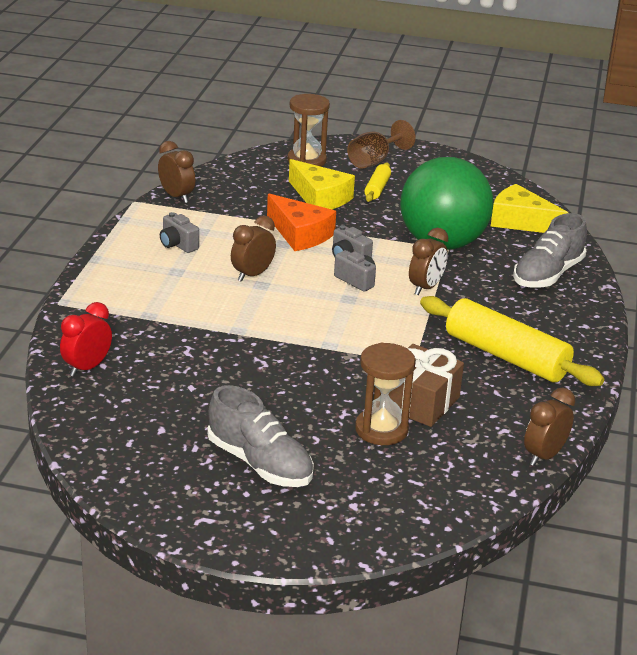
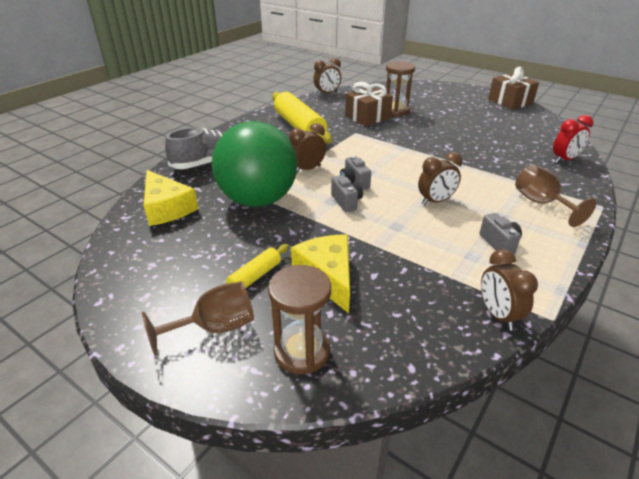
camera: 155 degrees left, 5 degrees up
(130, 294) = (541, 203): none -> brown goblet
(167, 512) = (510, 101): none -> brown gift
(260, 463) = (463, 109): grey shoe -> none
(300, 234) = (375, 233): orange cheese -> none

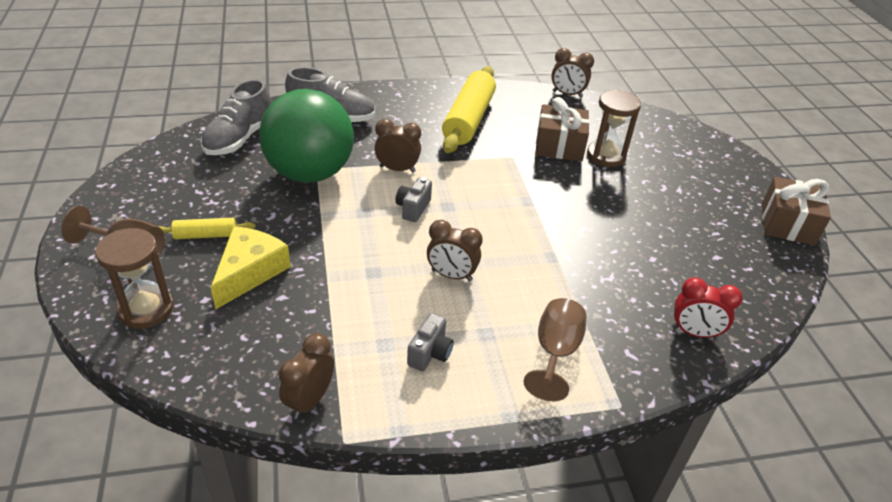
camera: 40 degrees right, 5 degrees up
(167, 208) = (239, 138): yellow cheese -> grey shoe
(346, 202) = (374, 222): grey camera -> none

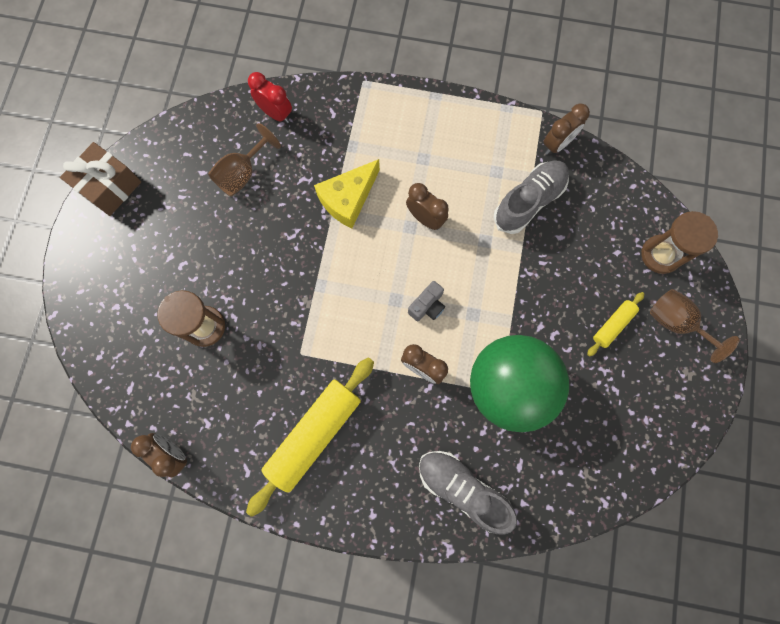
camera: 155 degrees left, 35 degrees up
(205, 235) = (612, 325): yellow rolling pin -> yellow rolling pin turned 60 degrees counterclockwise
(239, 138) = (569, 471): grey shoe -> grey shoe (529, 201)
(249, 272) = (581, 270): yellow cheese -> yellow cheese (348, 199)
(430, 353) = (468, 155): grey camera -> none
(555, 353) = (383, 129): brown goblet -> brown goblet (242, 174)
(559, 146) = (242, 357): brown gift -> none

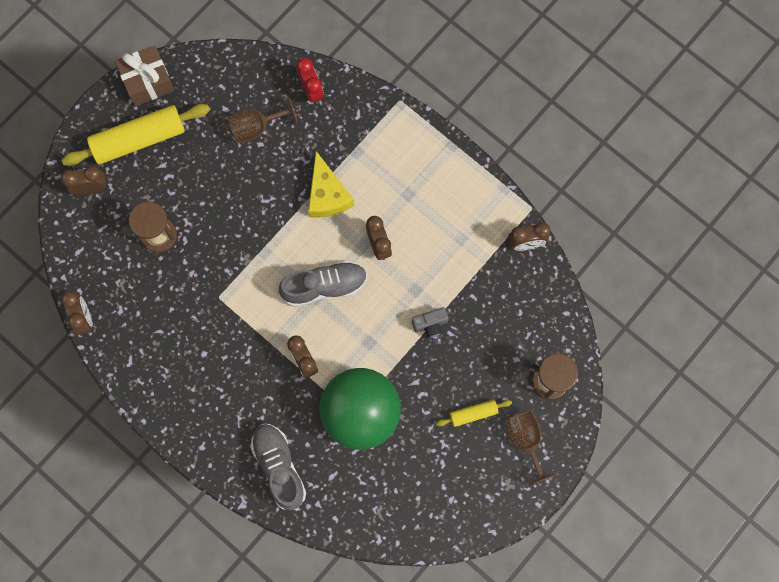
camera: 30 degrees right, 0 degrees up
(108, 318) = (91, 188): none -> brown clock
(314, 434) = (194, 364): yellow rolling pin -> yellow rolling pin (139, 140)
(348, 199) = (327, 195): yellow cheese -> yellow cheese turned 90 degrees counterclockwise
(427, 306) = (337, 316): grey camera -> grey camera (430, 325)
(529, 201) = (471, 278): grey shoe -> grey shoe (324, 286)

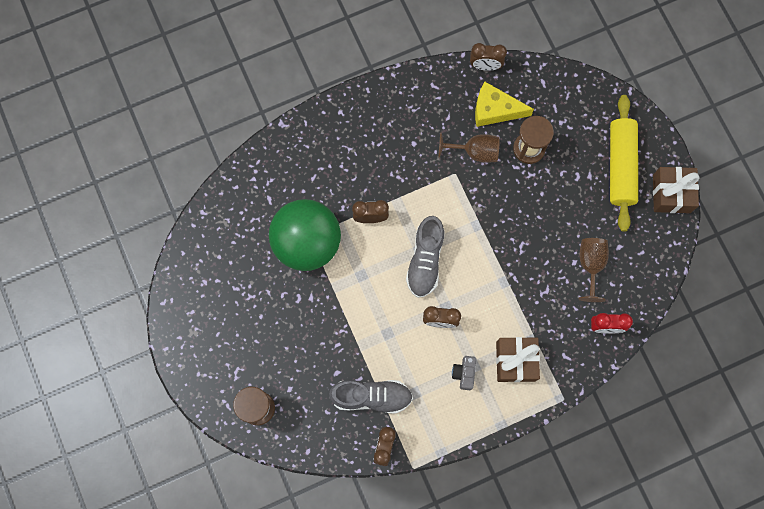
camera: 115 degrees right, 0 degrees up
(91, 188) = (593, 112): brown clock -> none
(279, 467) = (296, 162): grey shoe -> grey shoe (371, 397)
(327, 195) = (504, 298): yellow cheese -> yellow cheese (495, 110)
(384, 158) = (515, 361): none -> brown gift
(430, 325) = (352, 332): grey camera -> grey camera (464, 373)
(473, 414) = (262, 332): yellow rolling pin -> none
(525, 440) = (220, 363): brown goblet -> brown goblet (475, 152)

